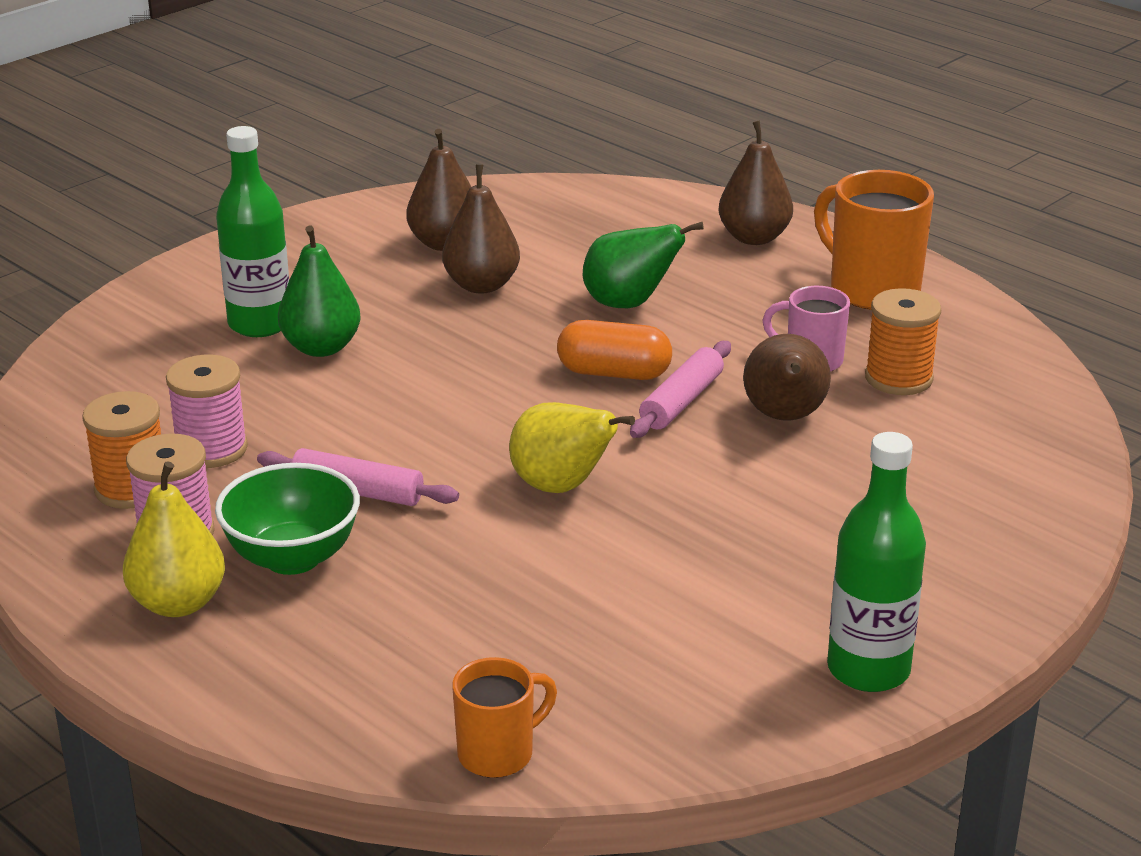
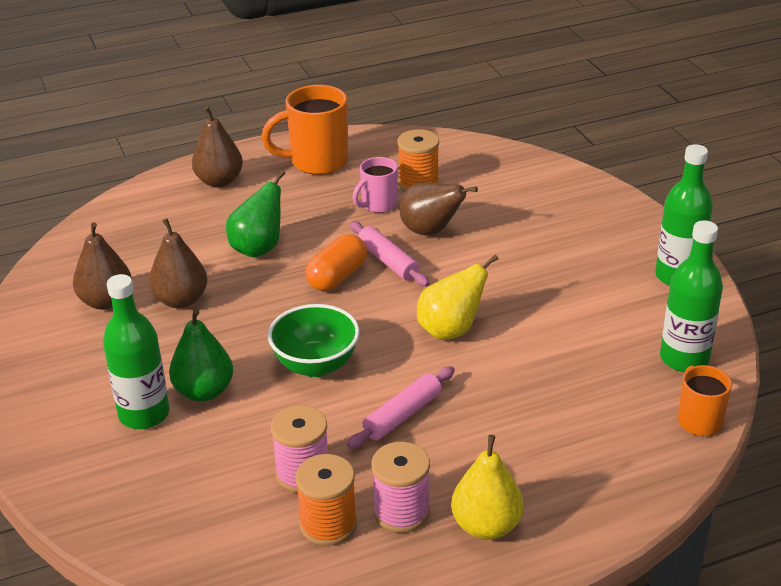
camera: 65 degrees left, 5 degrees up
(292, 557) = (462, 461): green bowl -> green bowl (316, 365)
(645, 713) = (684, 359): none -> green bottle

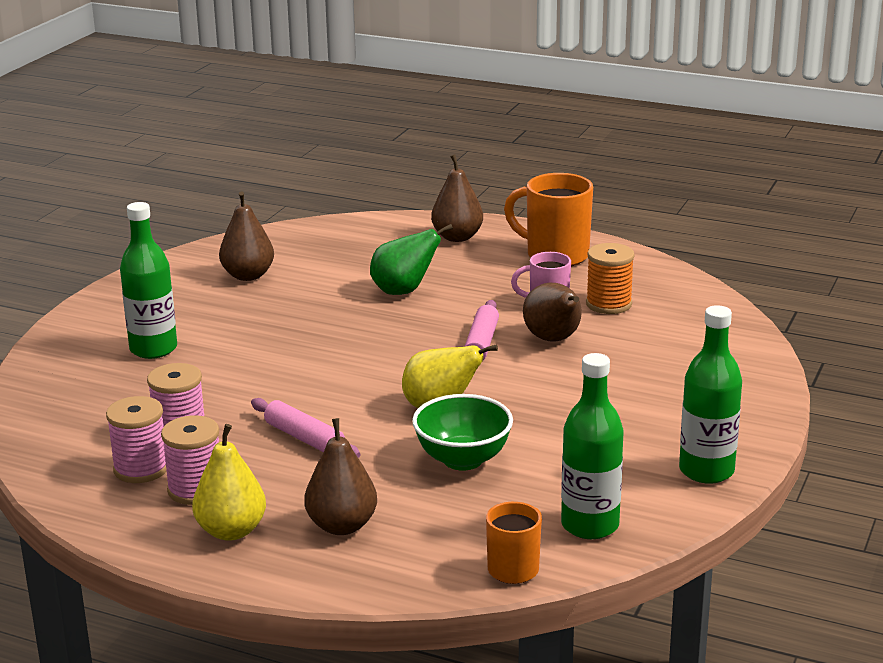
camera: 45 degrees right, 10 degrees down
(181, 300) = (294, 297): brown pear -> brown pear (342, 526)
(204, 391) = (210, 356): green pear -> none
(316, 365) = (306, 379): green bowl -> green bowl (463, 459)
(328, 524) = (141, 469): orange spool -> pink spool
(337, 277) = (424, 334): orange capsule -> none
(402, 415) = (304, 438): pink rolling pin -> pink rolling pin turned 45 degrees clockwise

